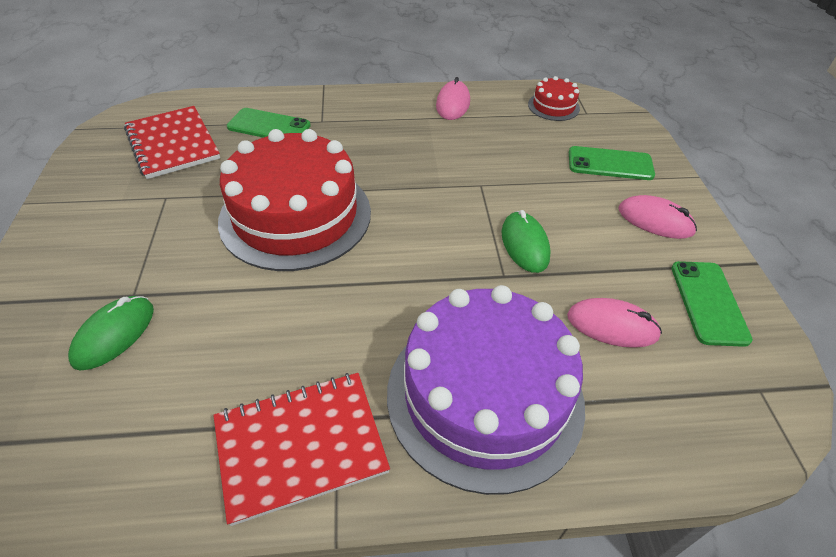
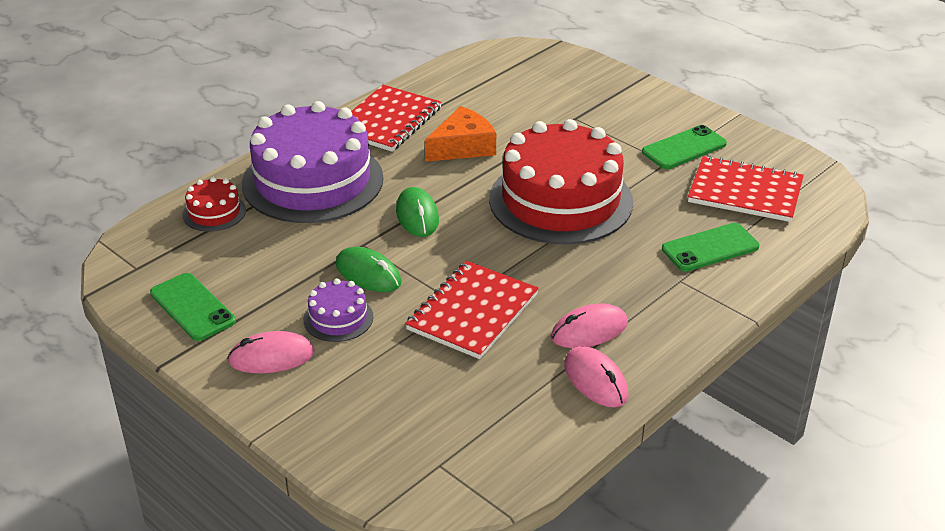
camera: 140 degrees right, 10 degrees down
(114, 334) = (549, 103): green mouse -> green mouse (417, 215)
(281, 333) = (463, 146): none -> orange cheese
(477, 173) = (472, 312): none -> red notebook
(553, 106) = (486, 450): red cake -> red cake (214, 212)
(581, 221) = (338, 318): none -> purple cake
(610, 164) = (356, 399): green phone -> green phone (684, 148)
(612, 326) = (258, 254): pink mouse -> pink mouse (589, 330)

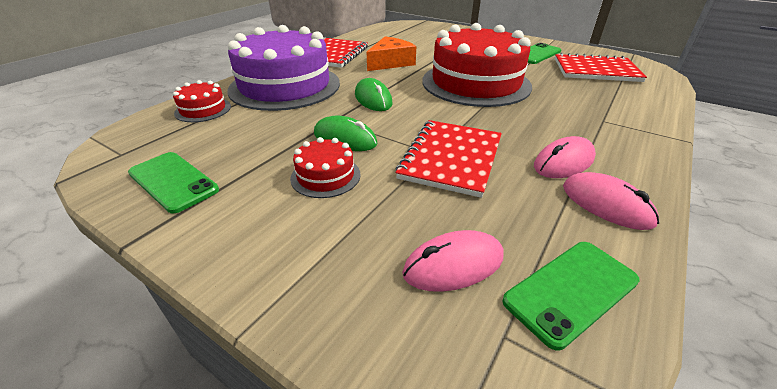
camera: 10 degrees left, 0 degrees up
(271, 357) = (259, 221): pink mouse -> pink mouse (453, 265)
(338, 318) = (325, 176): purple cake -> red cake
(710, 248) = (605, 100): green phone -> green phone (571, 291)

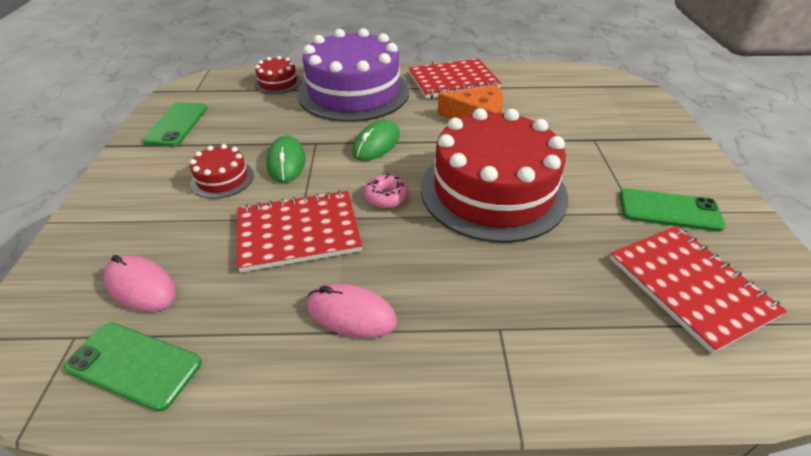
camera: 55 degrees right, 5 degrees up
(444, 114) = (386, 197): none -> pink donut
(606, 204) = (283, 367): pink mouse -> none

